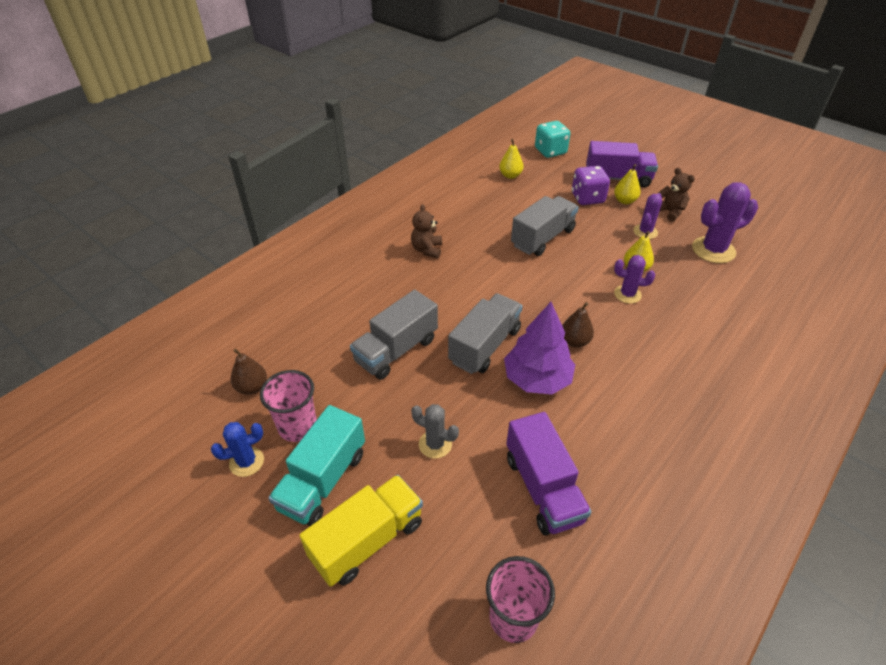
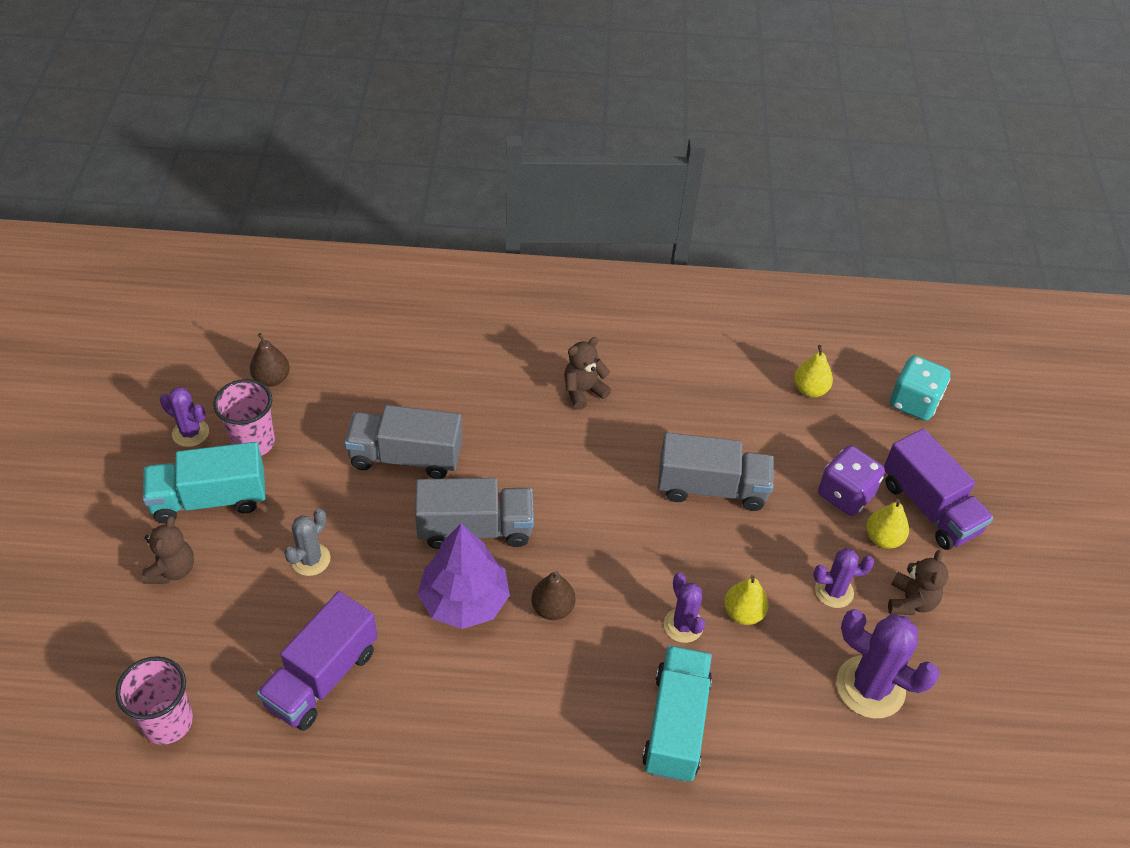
camera: 50 degrees right, 5 degrees up
(246, 462) = (190, 433): blue cactus -> purple cactus
(367, 540) = (172, 570): yellow truck -> brown teddy bear
(435, 444) = (310, 559): grey cactus -> grey cactus turned 45 degrees clockwise
(694, 331) = (676, 725): none -> turquoise truck

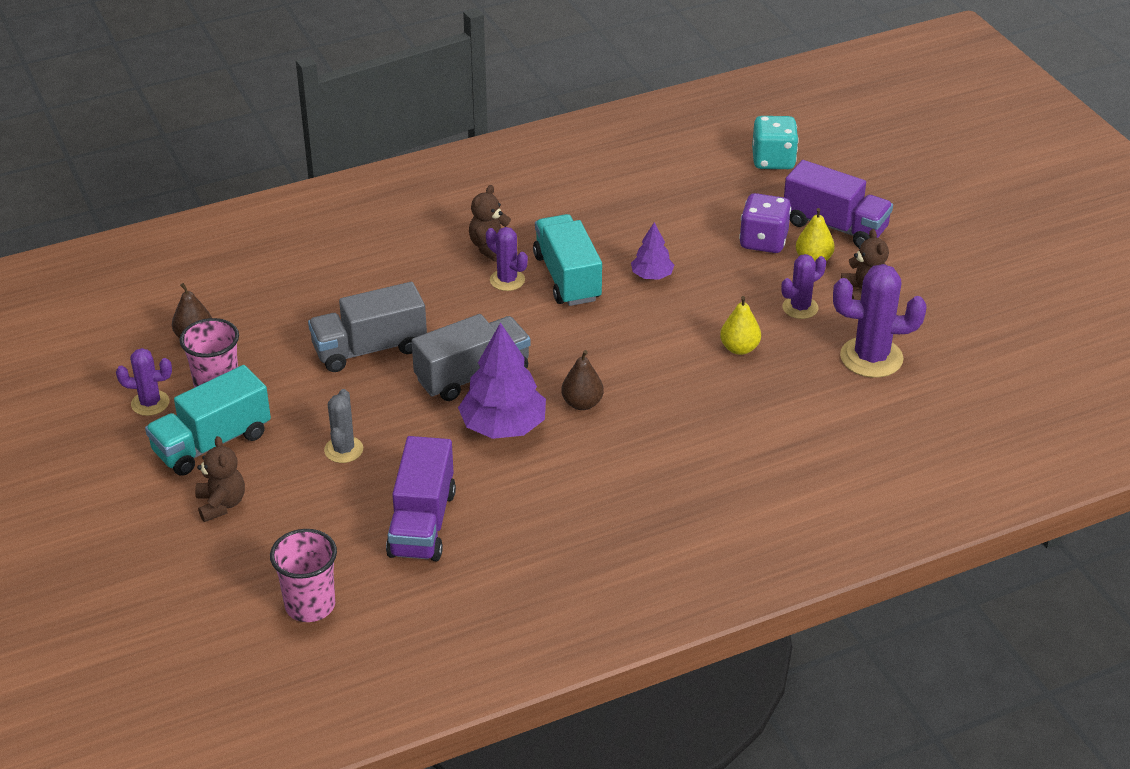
camera: 25 degrees left, 10 degrees down
(676, 725) = (740, 439): turquoise truck -> turquoise truck (567, 278)
(683, 625) = (697, 374): purple cactus -> purple cactus (507, 280)
(711, 488) = (652, 276): grey truck -> purple tree
(810, 389) = (682, 180): yellow pear -> none

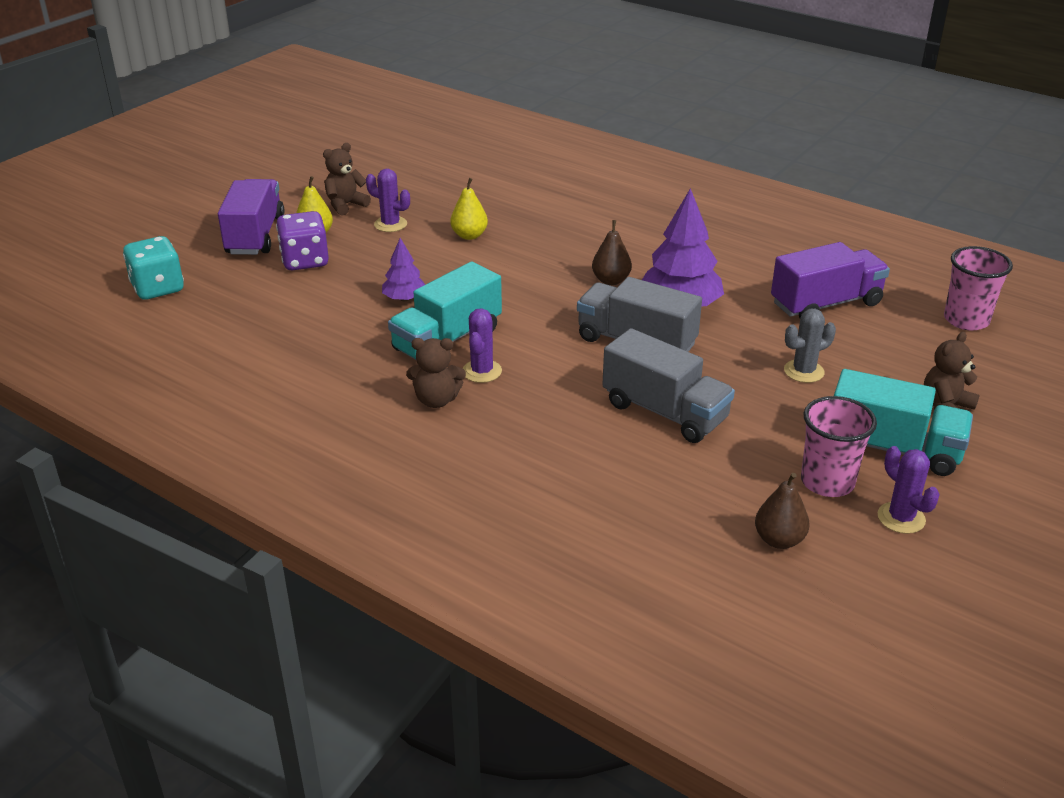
camera: 120 degrees left, 5 degrees down
(871, 358) = (429, 186): purple cactus -> none

